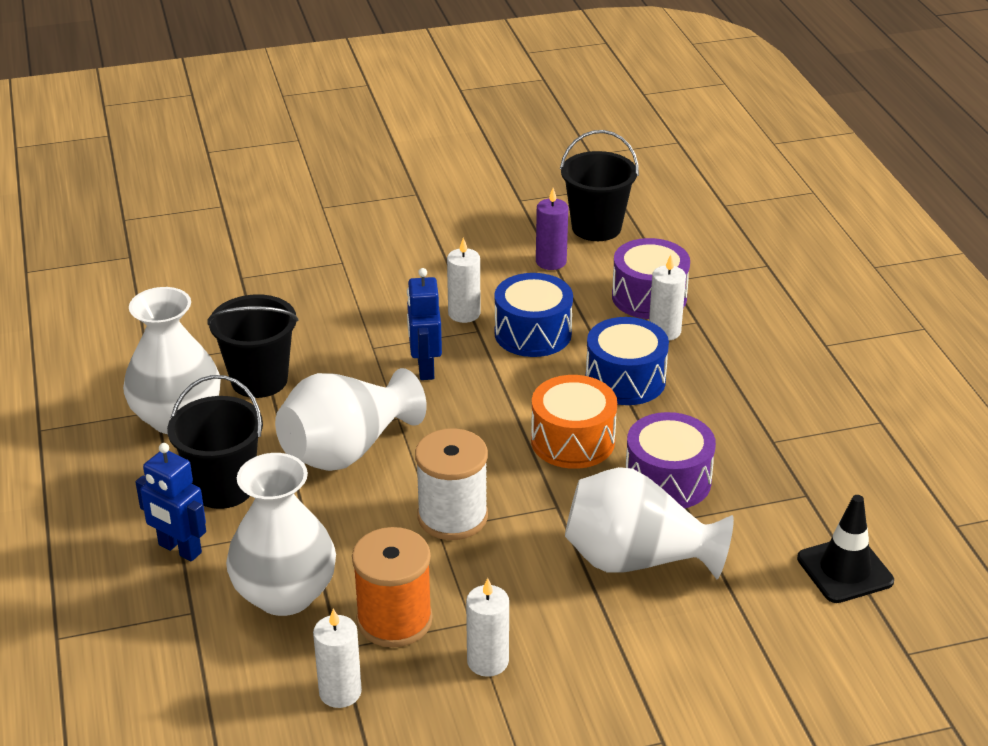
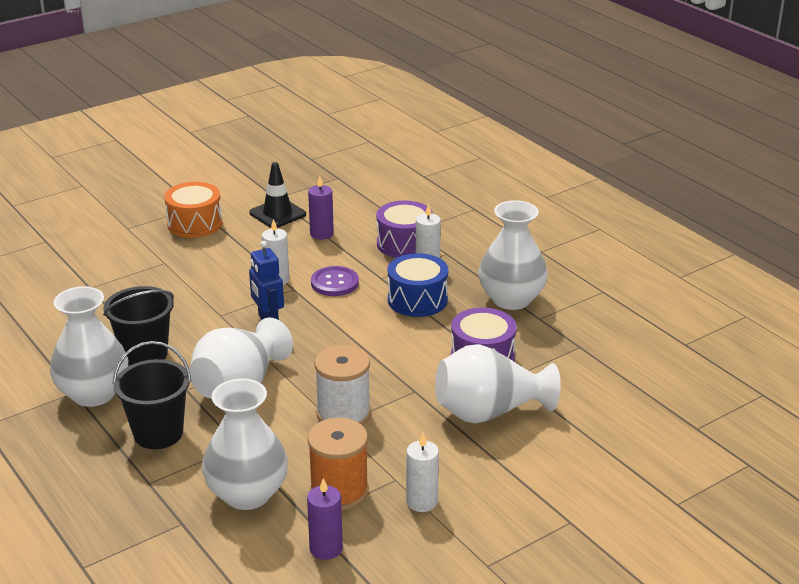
camera: 20 degrees left, 5 degrees down
(179, 549) = (147, 483): blue robot -> none
(340, 692) = (326, 548): white candle -> purple candle
(533, 333) = (334, 283): blue drum -> purple button
(572, 441) = (402, 346): orange drum -> orange drum (195, 224)
(596, 227) = (342, 206): black bucket -> none
(749, 405) = (511, 299): none -> white vase
(844, 570) = (630, 387): black traffic cone -> black traffic cone (277, 214)

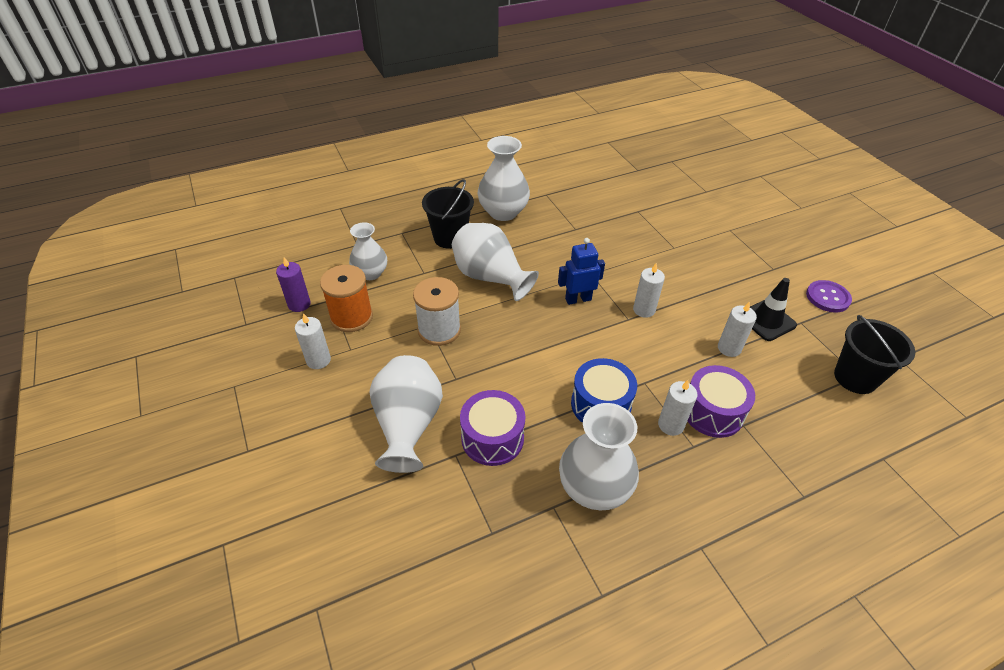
camera: 100 degrees right, 15 degrees up
(145, 354) = (544, 234): black bucket -> black bucket (855, 378)
(195, 224) = (740, 266): orange drum -> none
(247, 494) = (370, 273): white vase -> white vase, size x0.65
(321, 234) = (729, 348): purple candle -> white candle
(334, 283) = (636, 347): purple button -> purple button (827, 297)

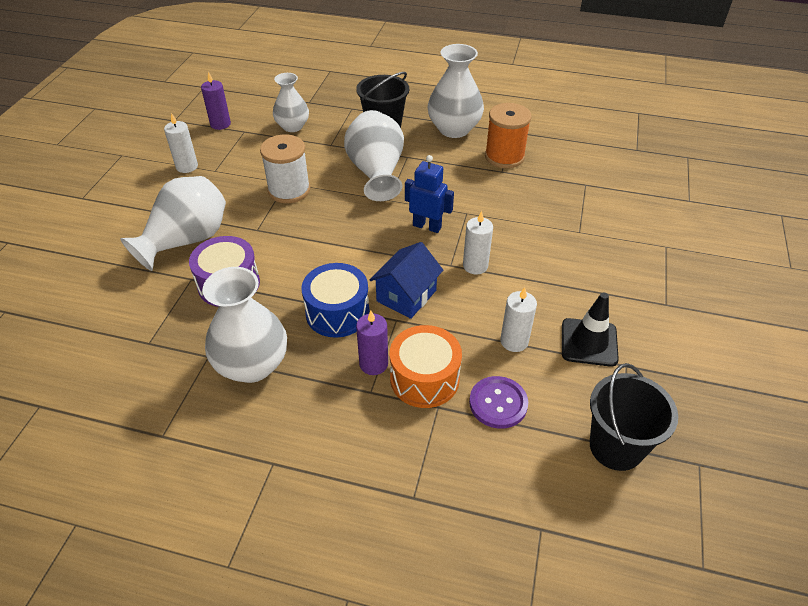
camera: 40 degrees right, 0 degrees up
(351, 317) = (242, 150): orange spool -> orange spool (504, 156)
(629, 360) = (406, 296): none -> blue house
(671, 425) = (373, 364): white candle -> purple candle
(712, 412) = (424, 378): purple drum -> orange drum
(827, 297) = (694, 362): purple button -> purple button (498, 403)

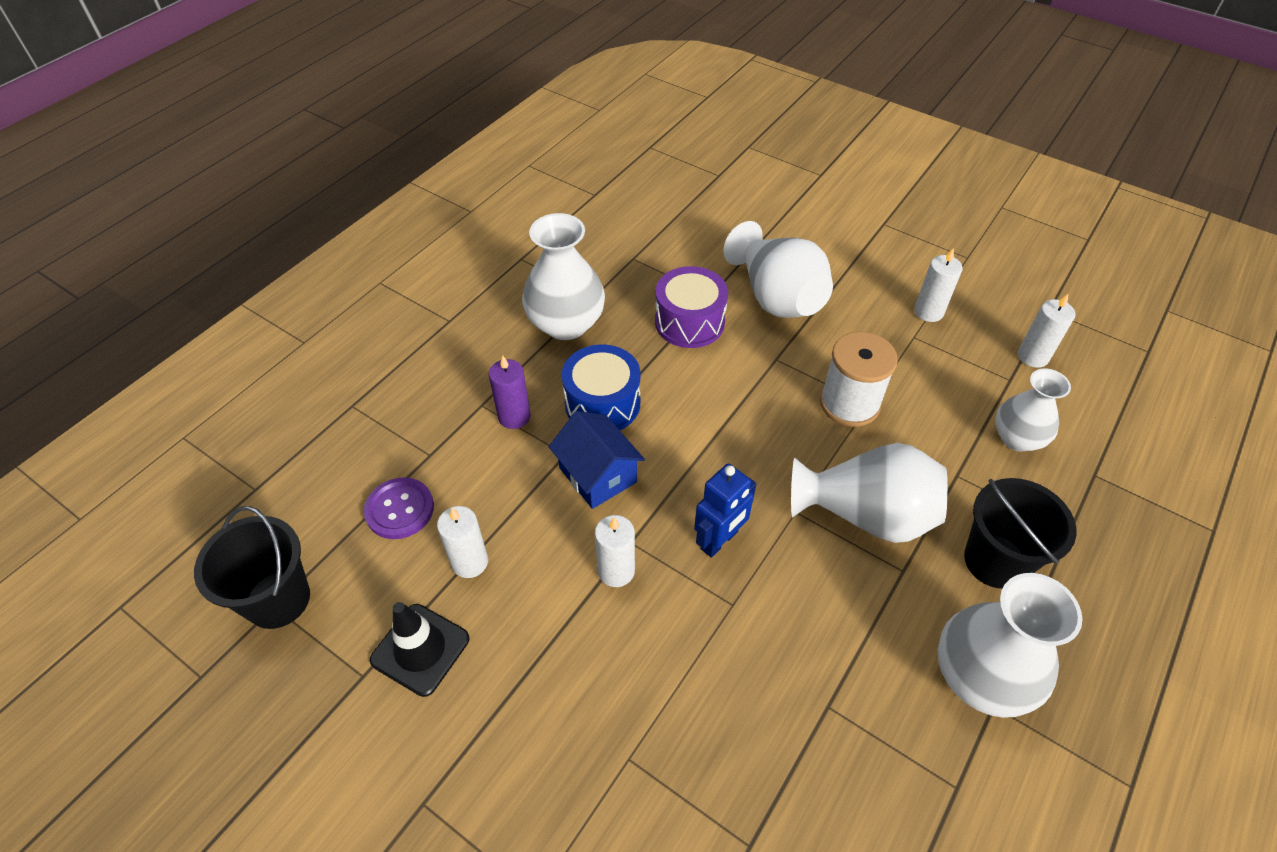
camera: 110 degrees right, 5 degrees up
(220, 124) = (1033, 356): purple candle -> white candle
(424, 378) = (470, 454): orange drum -> none
(504, 156) = (872, 731): orange spool -> none

